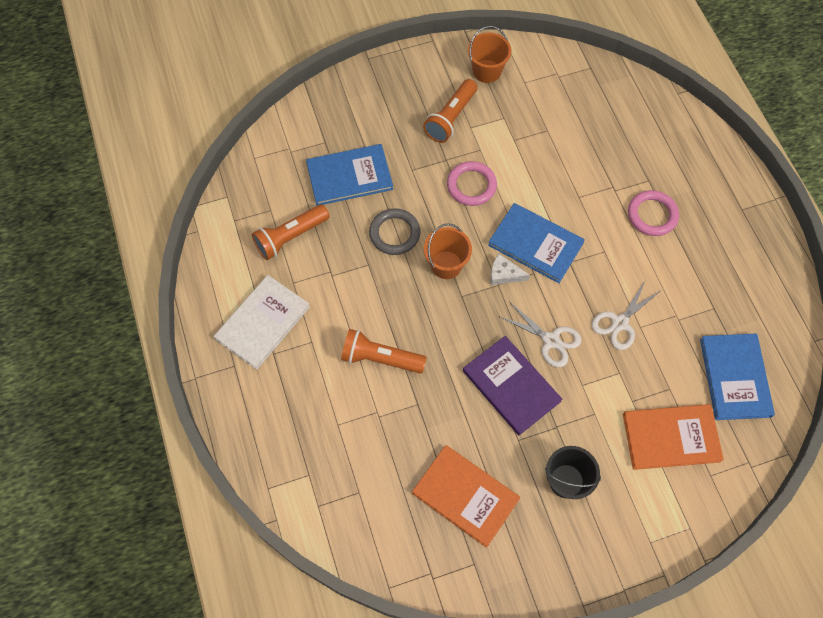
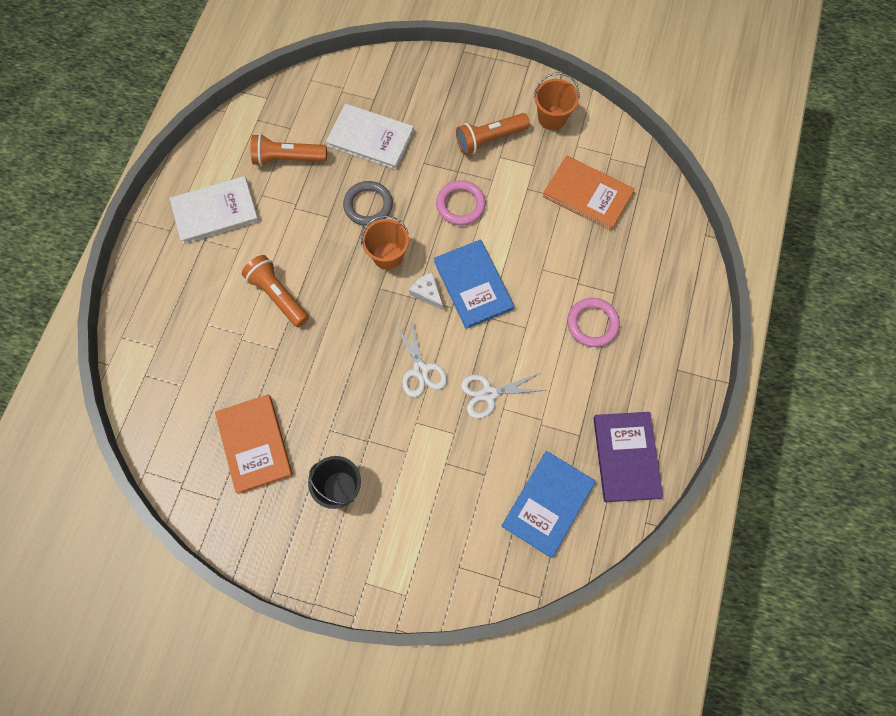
camera: 35 degrees right, 5 degrees up
(349, 176) = (370, 138): blue book -> white book
(511, 386) = (359, 384): purple book -> purple book (626, 457)
(671, 437) = (452, 514): orange book -> orange book (587, 194)

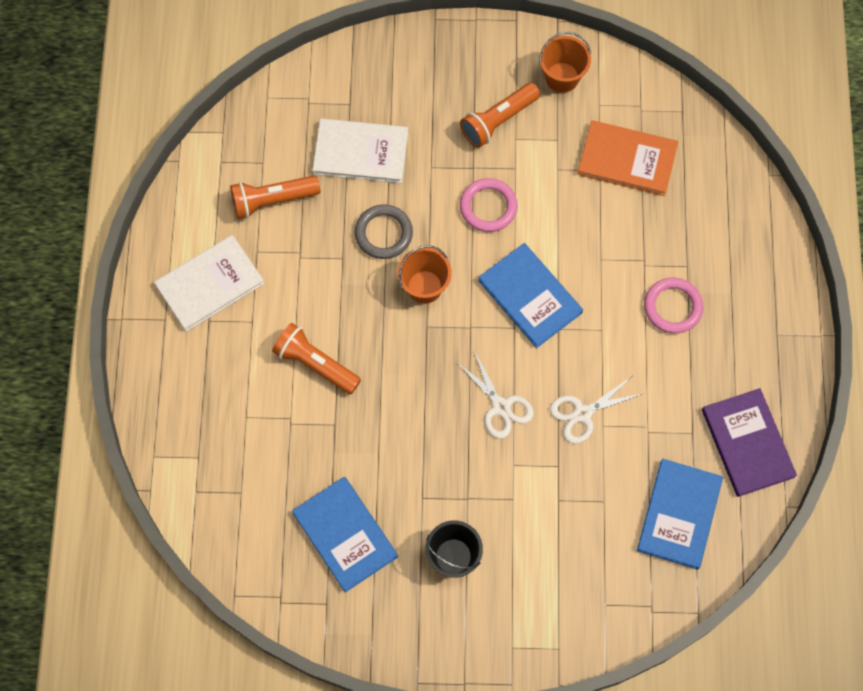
camera: 15 degrees left, 0 degrees up
(254, 444) = (345, 534): orange book -> blue book
(427, 293) = (482, 318): white cheese -> none

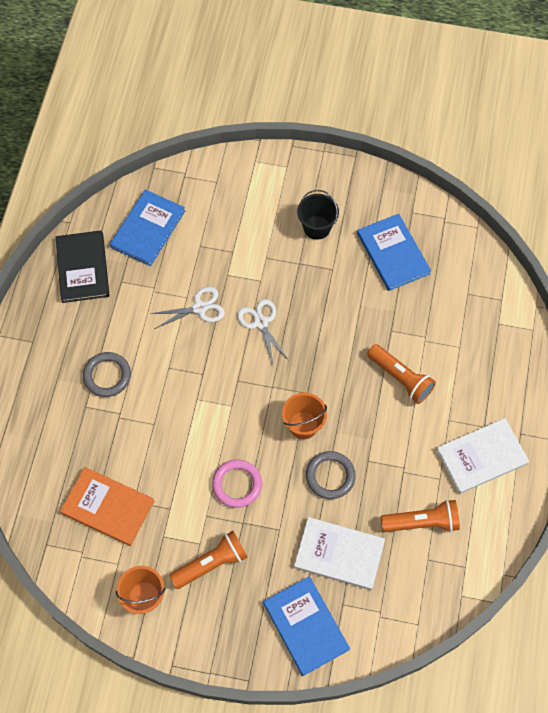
camera: 170 degrees left, 5 degrees down
(530, 296) = (219, 403): blue book -> blue book (305, 626)
(672, 307) = (107, 376): pink ring -> grey ring
(747, 443) = (83, 268): purple book -> black book

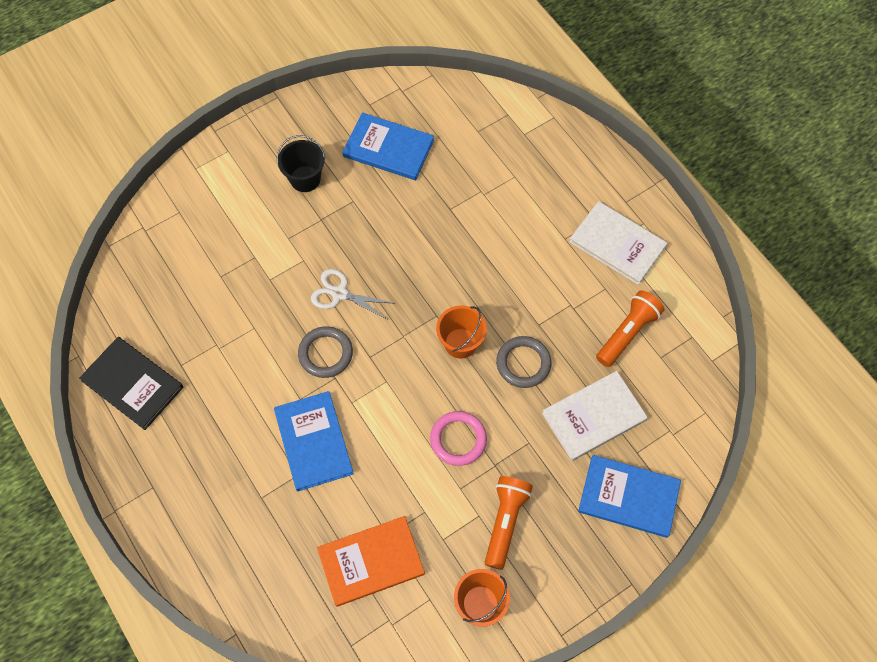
camera: 45 degrees left, 0 degrees up
(107, 376) = (253, 454): grey ring -> grey ring (325, 353)
(148, 229) = (158, 301): blue book -> blue book (313, 442)
(199, 308) = (275, 326): white scissors -> none
(400, 378) = (496, 239): orange flashlight -> none
(481, 457) = (617, 244): white book -> white book turned 75 degrees counterclockwise

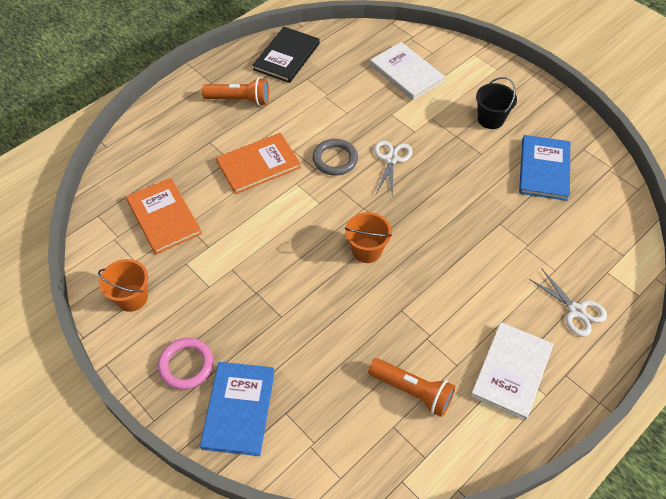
camera: 80 degrees right, 10 degrees down
(313, 442) = (258, 165): blue book -> orange book
(458, 439) = (275, 261): pink ring -> pink ring (186, 365)
(505, 522) = (204, 307): orange flashlight -> orange flashlight (239, 100)
(523, 363) = (358, 302): grey ring -> none
(562, 172) = (576, 311): none -> white scissors
(594, 417) = (316, 369): white book -> white book (406, 73)

